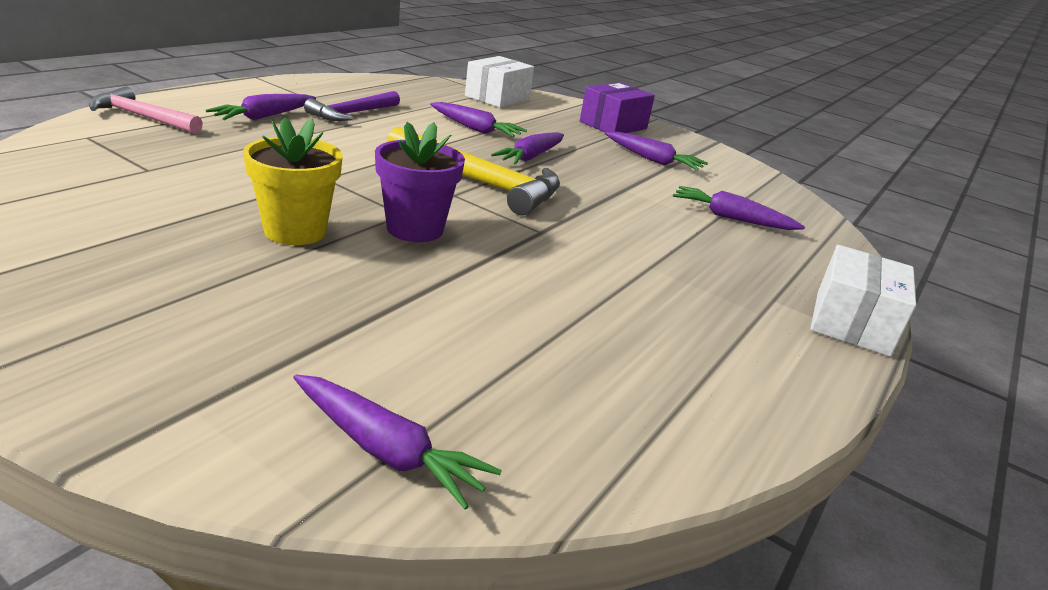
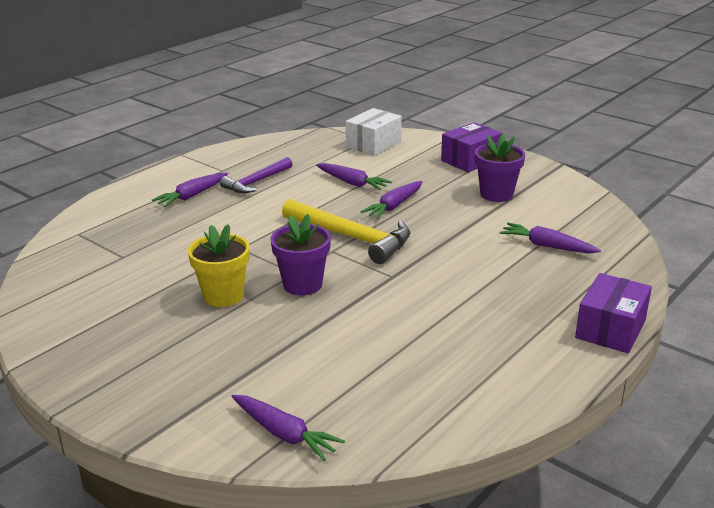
camera: 10 degrees right, 0 degrees up
(142, 117) = (108, 210): pink hammer -> none
(653, 160) = (496, 194): purple carrot -> purple flower pot
(851, 322) = (610, 329): white box -> purple box

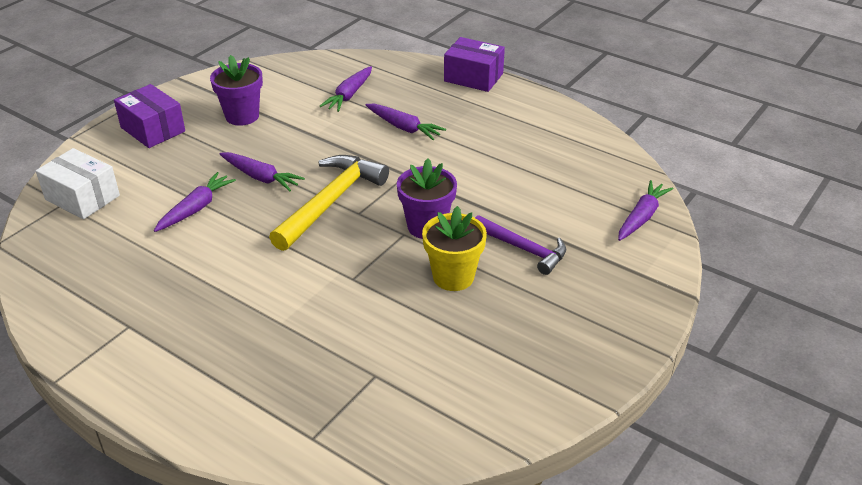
camera: 95 degrees left, 10 degrees up
(192, 196) = (209, 342): purple carrot -> purple carrot (404, 127)
(256, 182) = (176, 287): purple hammer -> purple hammer (523, 249)

